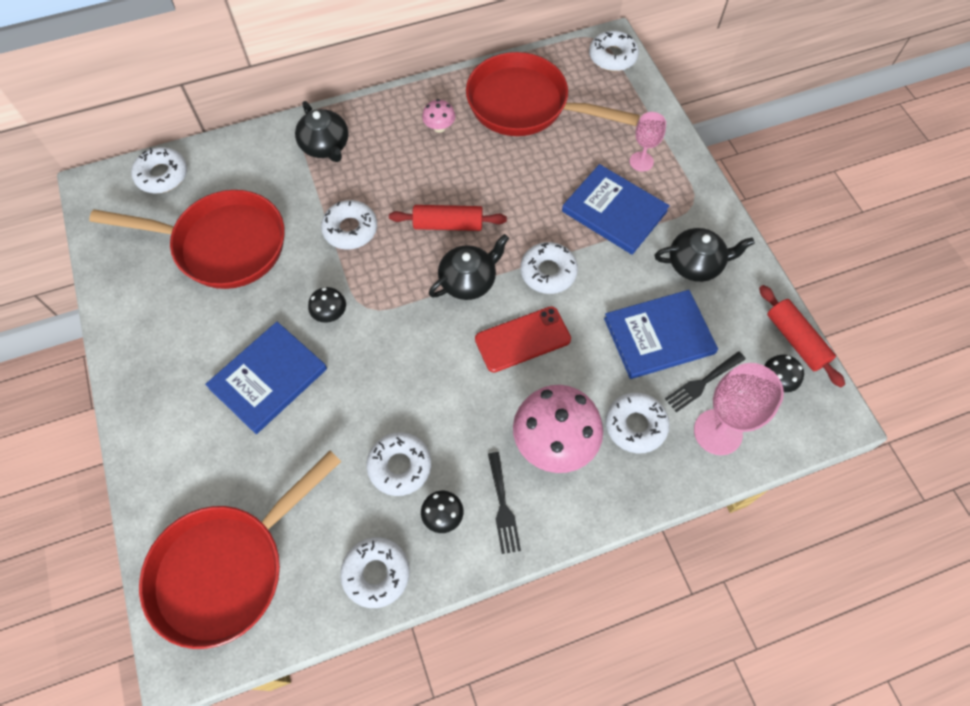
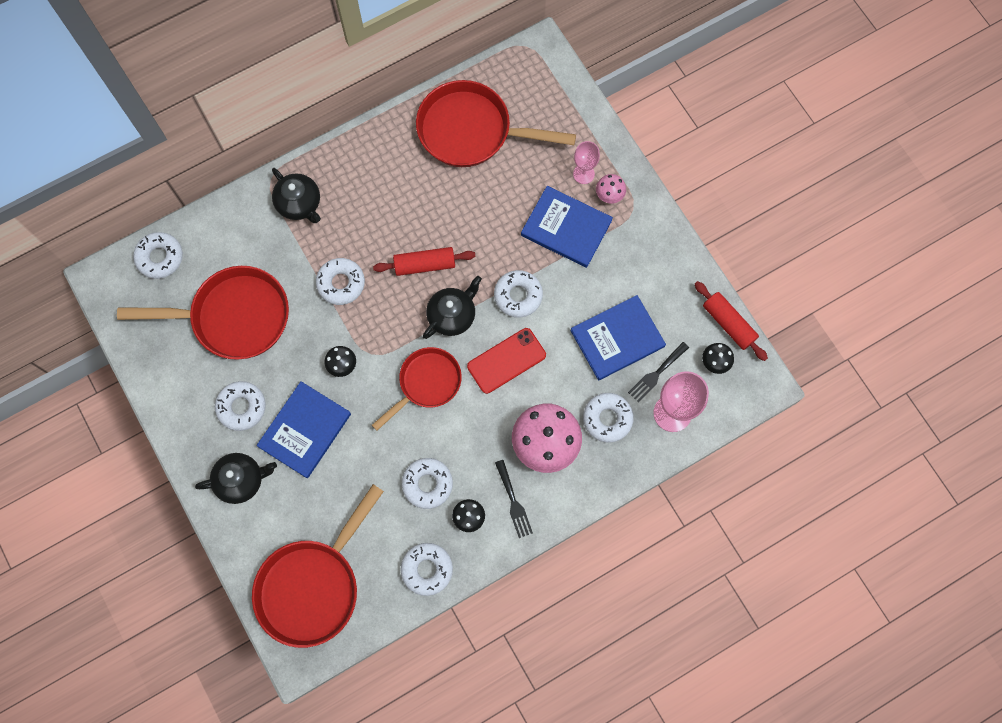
camera: 10 degrees left, 10 degrees up
(423, 349) = (426, 383): none -> red pan
(439, 127) = (398, 167): pink mushroom -> pink mushroom (609, 195)
(612, 56) = (544, 64): white donut -> white donut (241, 407)
(695, 264) = (641, 267): black teapot -> black teapot (241, 480)

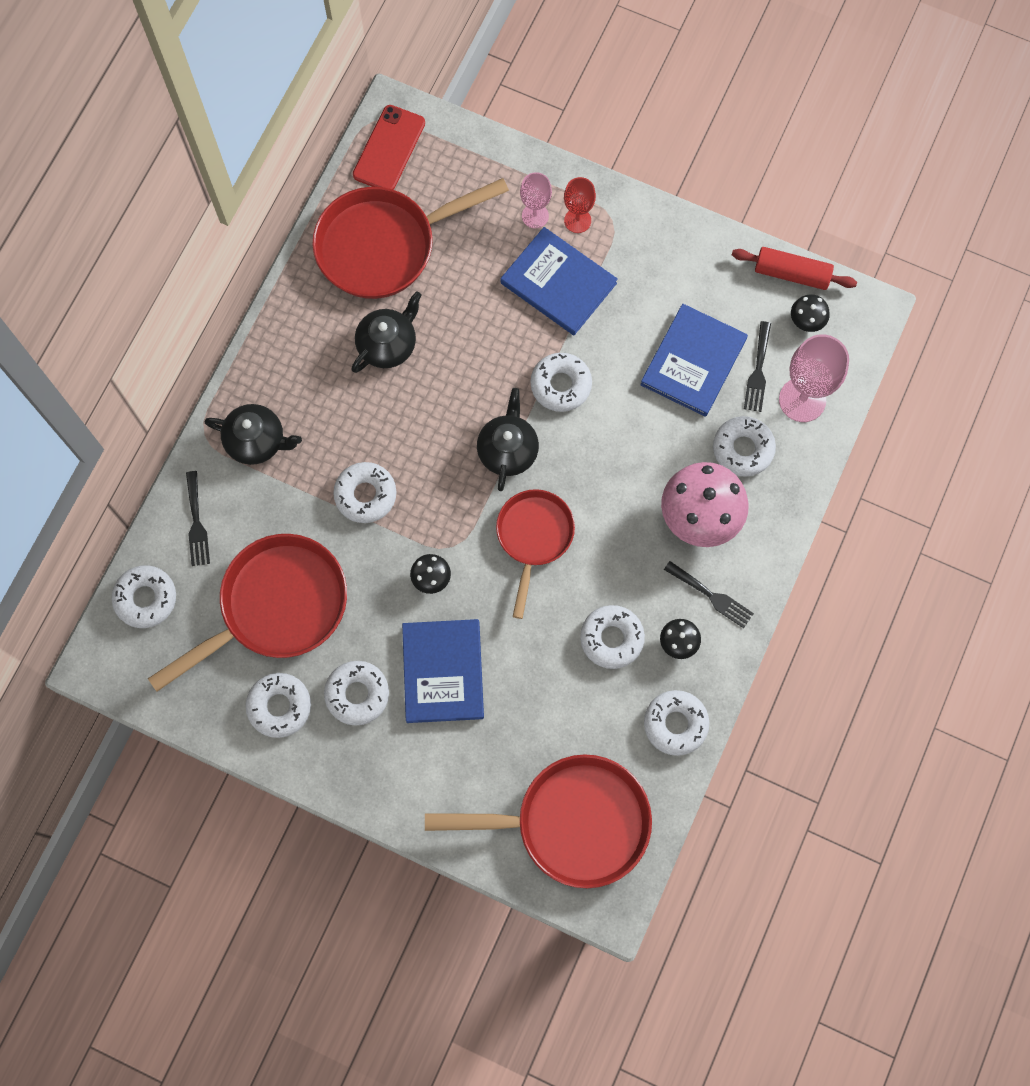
camera: 35 degrees left, 0 degrees up
(189, 381) = (279, 706): none -> white donut
(225, 231) = (196, 523): none -> black fork
(241, 480) = (414, 769): black teapot -> black teapot (388, 344)
(313, 586) = (572, 822): red pan -> red pan turned 90 degrees counterclockwise
(425, 264) = (440, 417): red rolling pin -> none
(506, 361) = (598, 459): red phone -> red phone (389, 149)
(566, 228) = (558, 283): blue book -> blue book turned 45 degrees clockwise
(609, 195) = (577, 220): pink mushroom -> red goblet

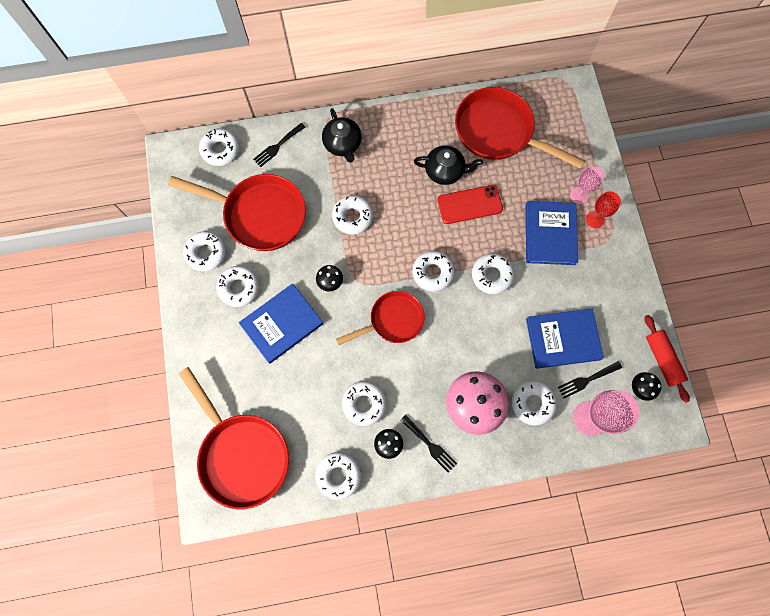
camera: 55 degrees right, 0 degrees up
(389, 149) = (555, 98): red phone -> red phone (469, 204)
(508, 450) = (433, 273): black teapot -> white donut
(711, 596) = (430, 445): black fork -> black fork turned 45 degrees counterclockwise

